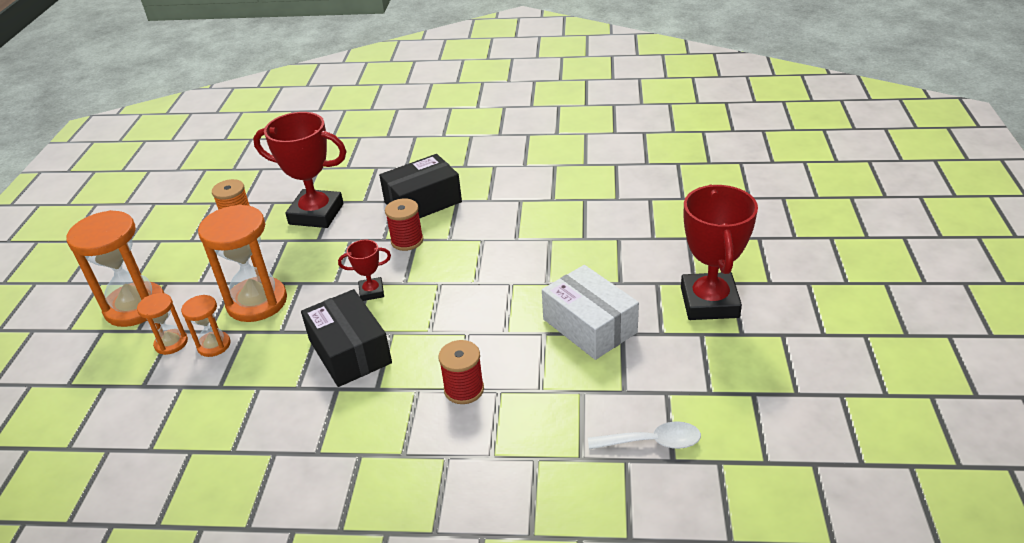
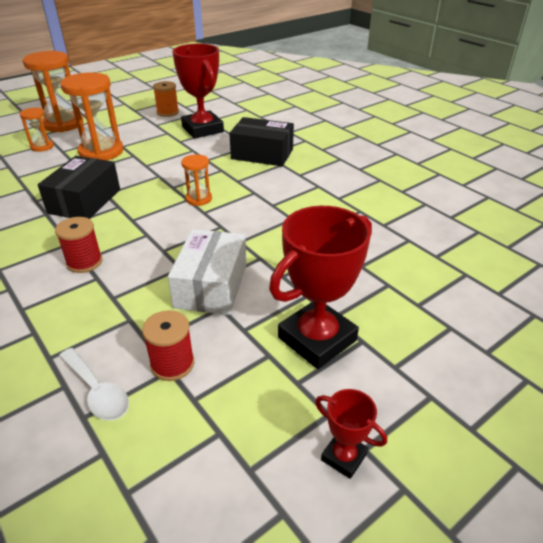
camera: 45 degrees right, 0 degrees up
(214, 345) = (51, 158): orange hourglass -> orange hourglass (199, 199)
(371, 292) = (150, 181): red trophy -> red trophy (344, 457)
(407, 241) = (215, 168): red spool -> red spool (172, 364)

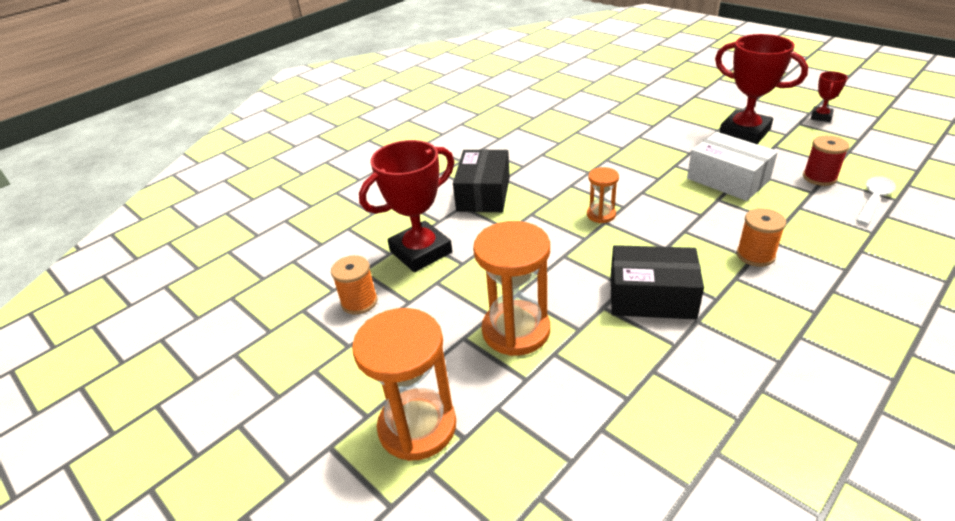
camera: 95 degrees left, 0 degrees up
(42, 146) = (518, 414): orange hourglass -> none
(84, 262) = (755, 255): red spool -> orange spool
(211, 285) = (727, 179): white box -> white box turned 45 degrees clockwise

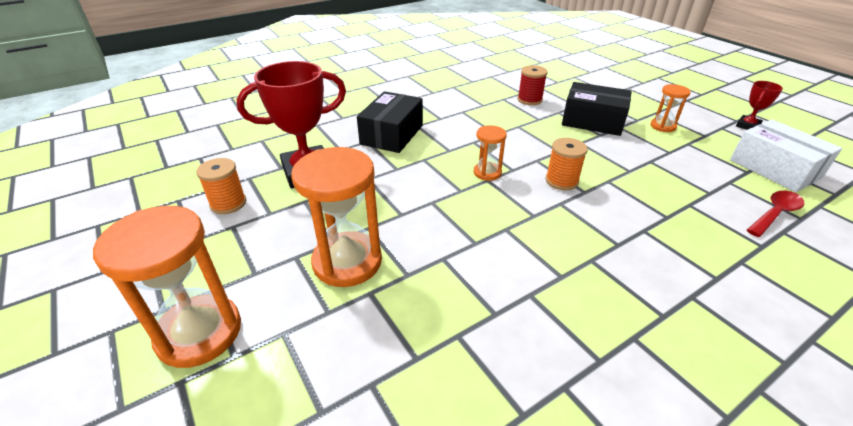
camera: 10 degrees right, 0 degrees up
(651, 297) = (495, 260): black box -> black box (592, 121)
(727, 179) = (626, 165): white box -> white box (774, 169)
(744, 132) = (663, 126): red trophy -> orange hourglass
(755, 255) = (622, 242): orange spool -> orange spool (561, 181)
(819, 177) = (723, 181): red spool -> red spool (529, 100)
(873, 200) = (775, 213): white spoon -> red spoon

